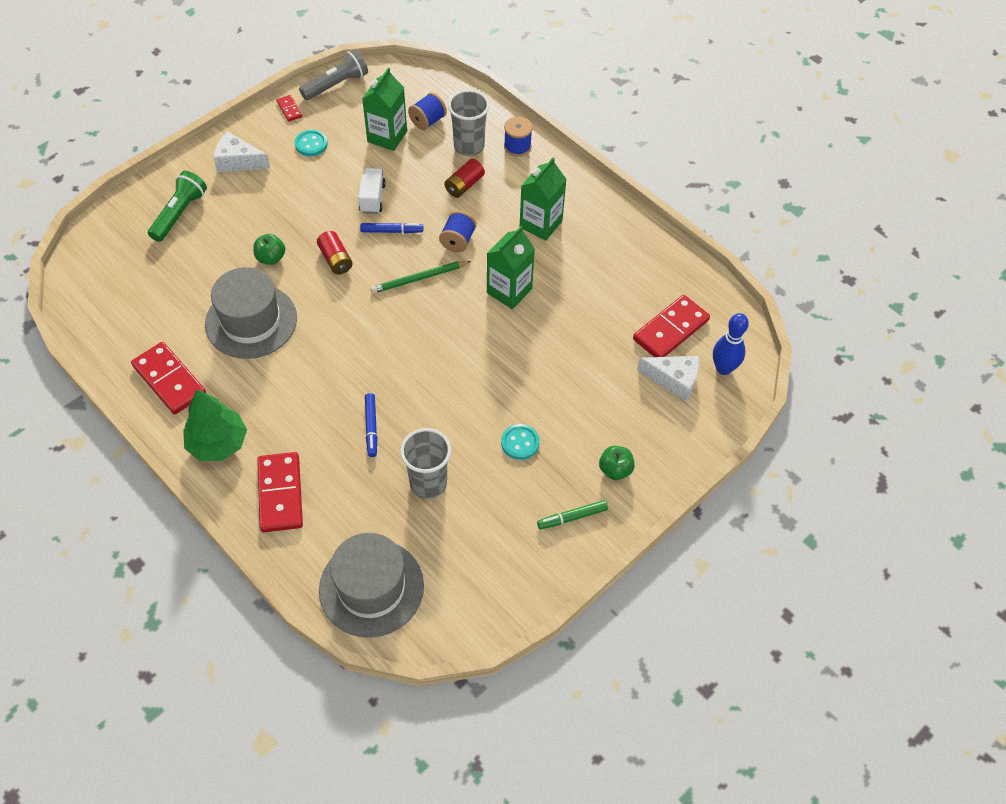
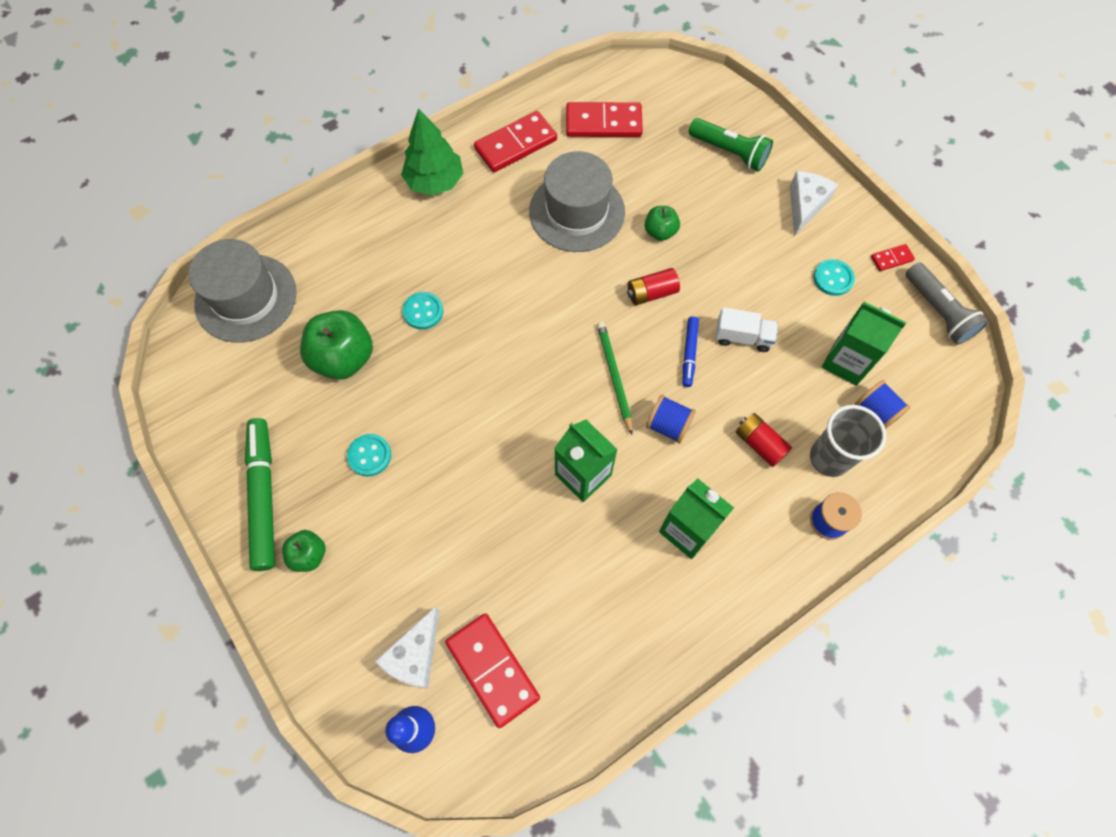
camera: 100 degrees right, 10 degrees up
(280, 494) = (367, 229): red domino -> red domino (603, 123)
(371, 427) = (423, 311): blue marker -> turquoise button
(428, 483) = (344, 358): grey cup -> green apple
(572, 517) = (264, 496): green marker -> green marker, size x1.90

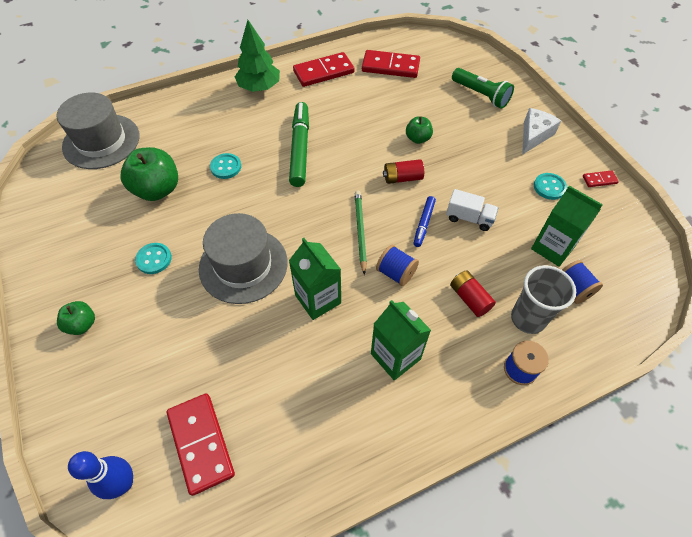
camera: 10 degrees right, 10 degrees down
(264, 496) = (64, 275): green marker -> green marker (300, 148)
(415, 655) = (140, 419): white cheese -> none
(577, 212) = (357, 118): grey hat -> grey hat (243, 265)
(937, 311) = (634, 222): grey flashlight -> none

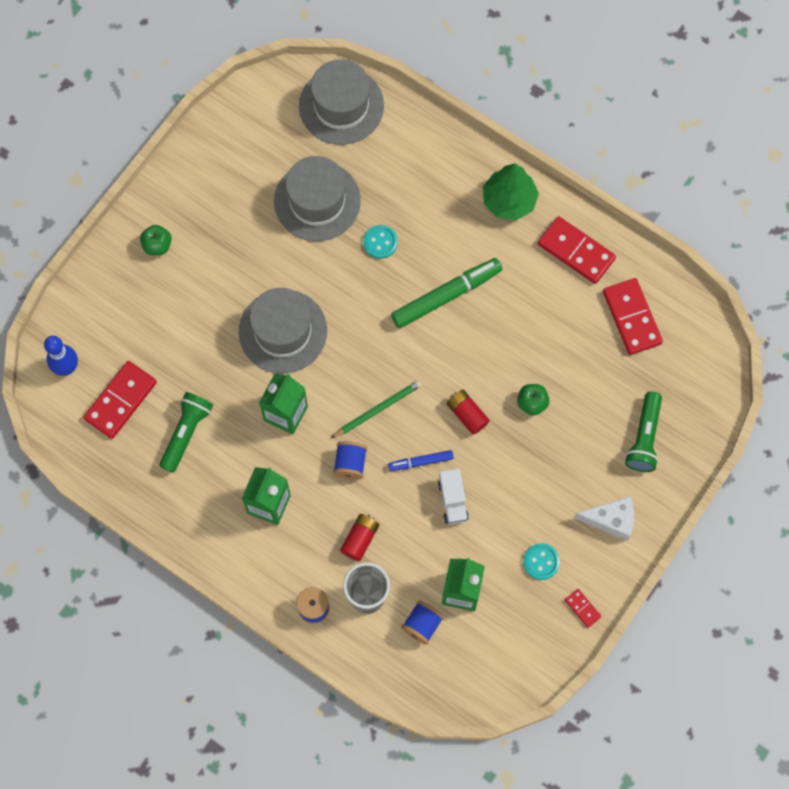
camera: 60 degrees right, 15 degrees up
(154, 259) = (245, 254): turquoise button -> none
(157, 189) = (317, 201): green apple -> grey hat
(279, 395) = (186, 433): none -> green flashlight

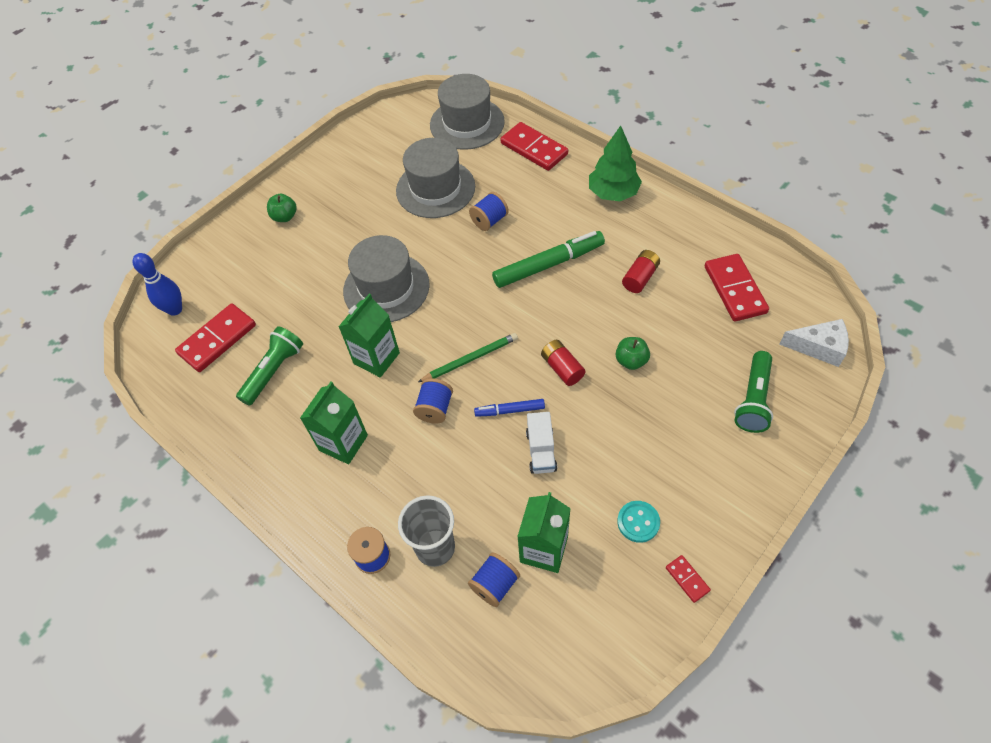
camera: 10 degrees right, 15 degrees down
(360, 539) = (435, 484): red battery -> red battery (640, 278)
(380, 242) = (489, 221): turquoise button -> blue spool
(576, 251) = (677, 234): red domino -> red domino (534, 149)
(611, 519) = (719, 481): white cheese -> white cheese (818, 347)

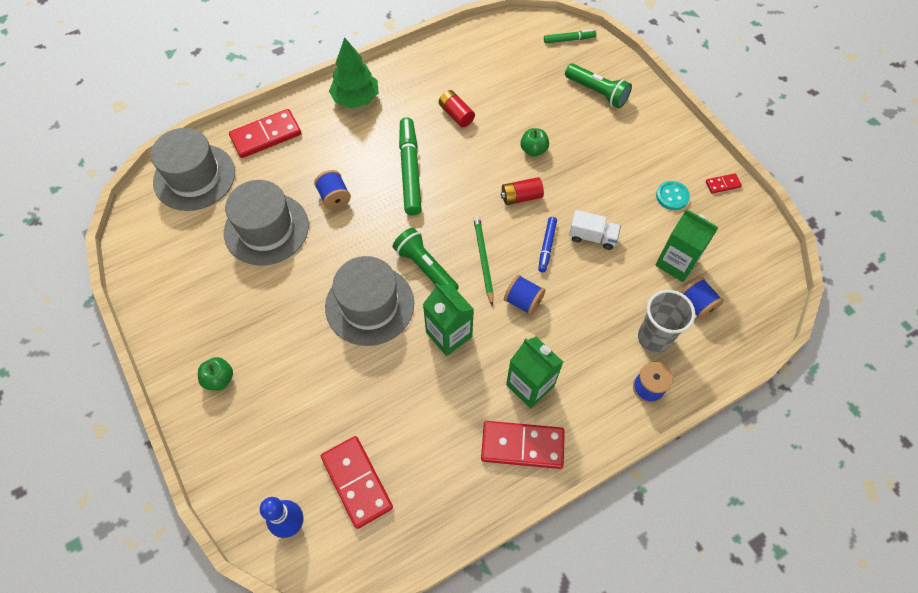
camera: 75 degrees left, 5 degrees up
(274, 371) = (423, 431): green flashlight -> green flashlight (425, 268)
(734, 289) = (497, 63): red domino -> red domino (522, 446)
(818, 347) = (569, 40): white cheese -> green marker

